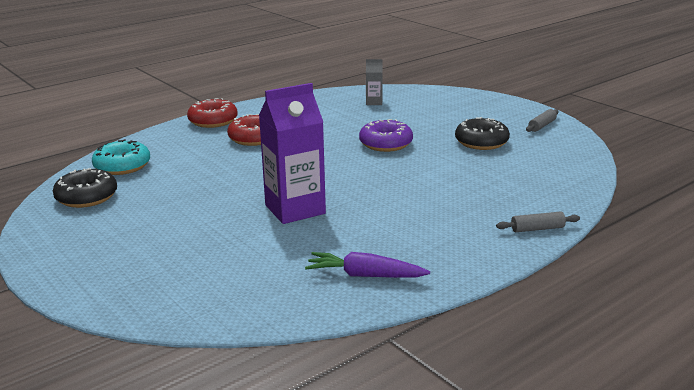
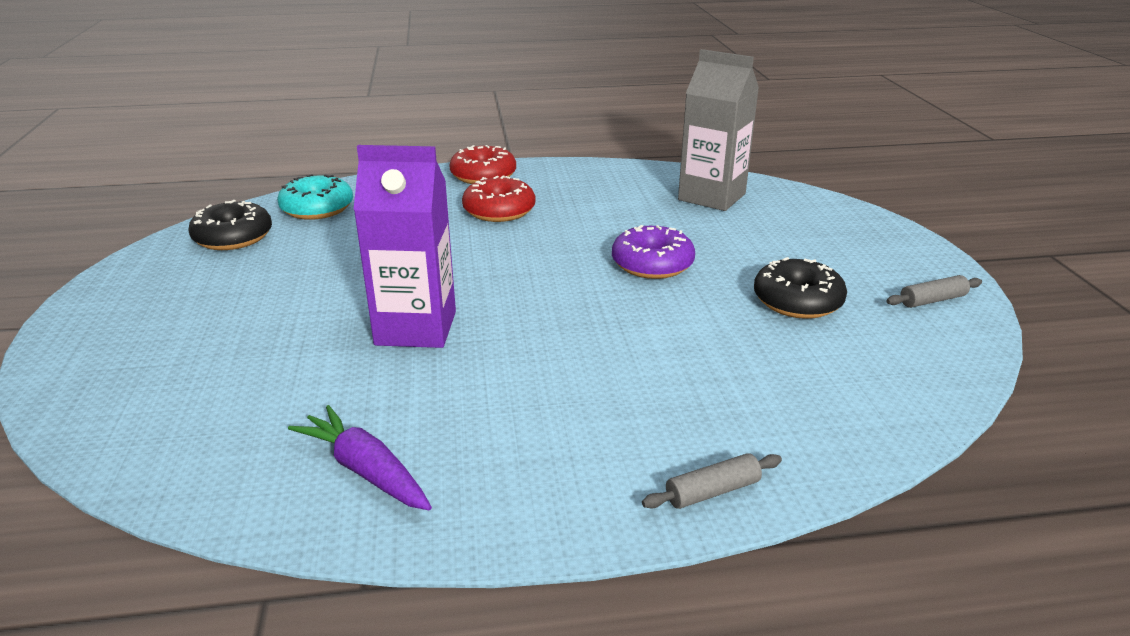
camera: 30 degrees right, 5 degrees up
(374, 102) = (712, 197): grey carton -> grey carton, size x2.13
(537, 229) = (712, 491): grey rolling pin -> grey rolling pin turned 45 degrees counterclockwise

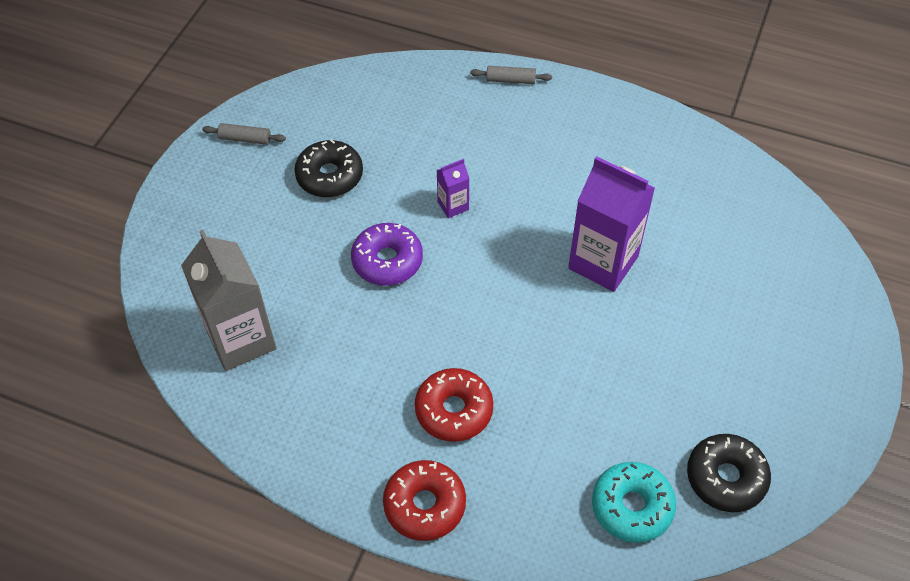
camera: 150 degrees left, 25 degrees up
(365, 470) = (671, 158): purple carrot -> none
(634, 320) = (453, 206): none -> purple carton

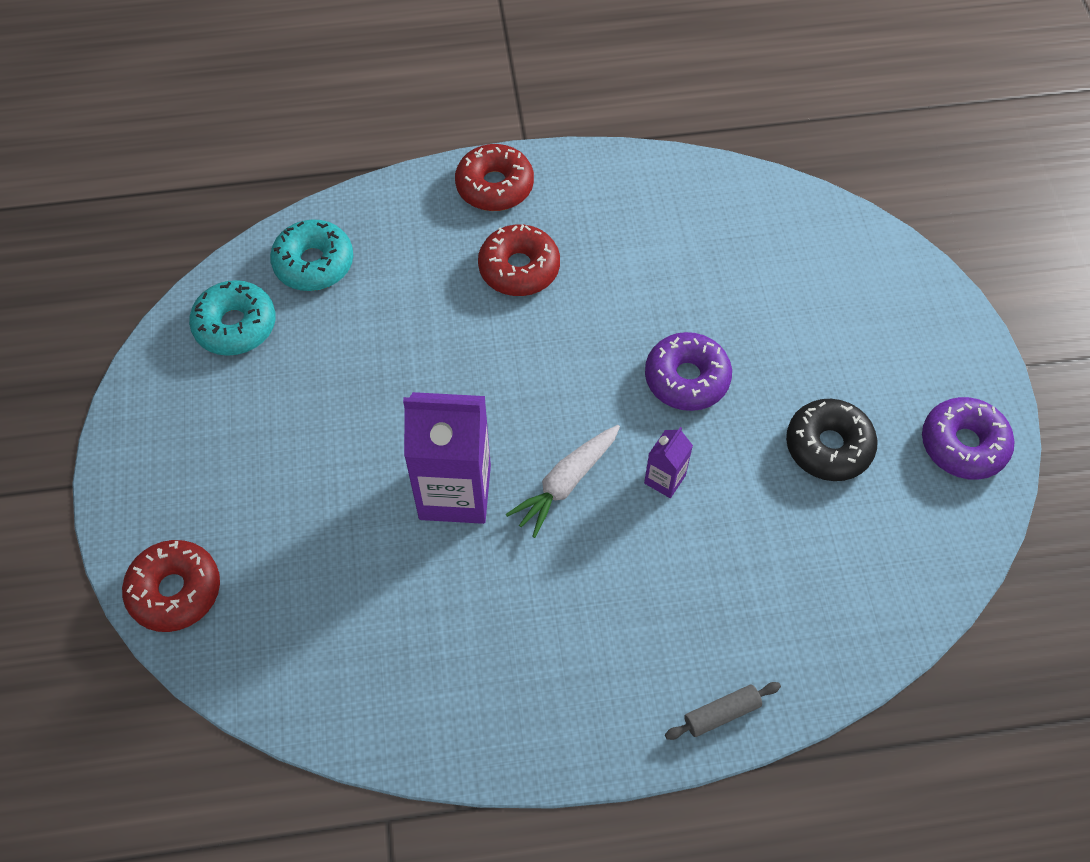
camera: 150 degrees right, 5 degrees up
(241, 339) = (760, 237): grey carton -> none
(245, 139) = (963, 445): grey rolling pin -> purple donut
(522, 233) = (565, 483): none -> white carrot
(726, 478) = (235, 325): black donut -> turquoise donut
(832, 287) = (175, 591): none -> red donut

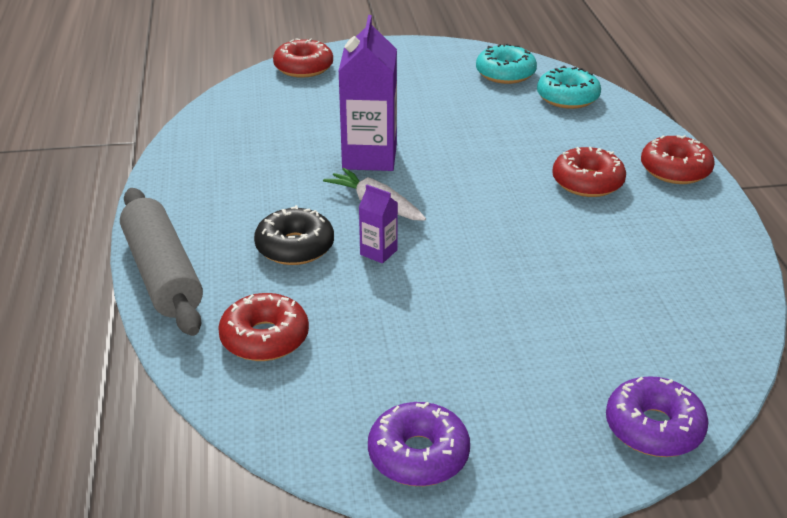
camera: 90 degrees right, 25 degrees down
(686, 379) = (484, 267): purple donut -> purple donut (654, 428)
(721, 713) = (162, 274): grey rolling pin -> grey rolling pin, size x2.40
(824, 586) = (265, 338): none -> red donut
(828, 446) = (414, 352): black donut -> black donut (295, 247)

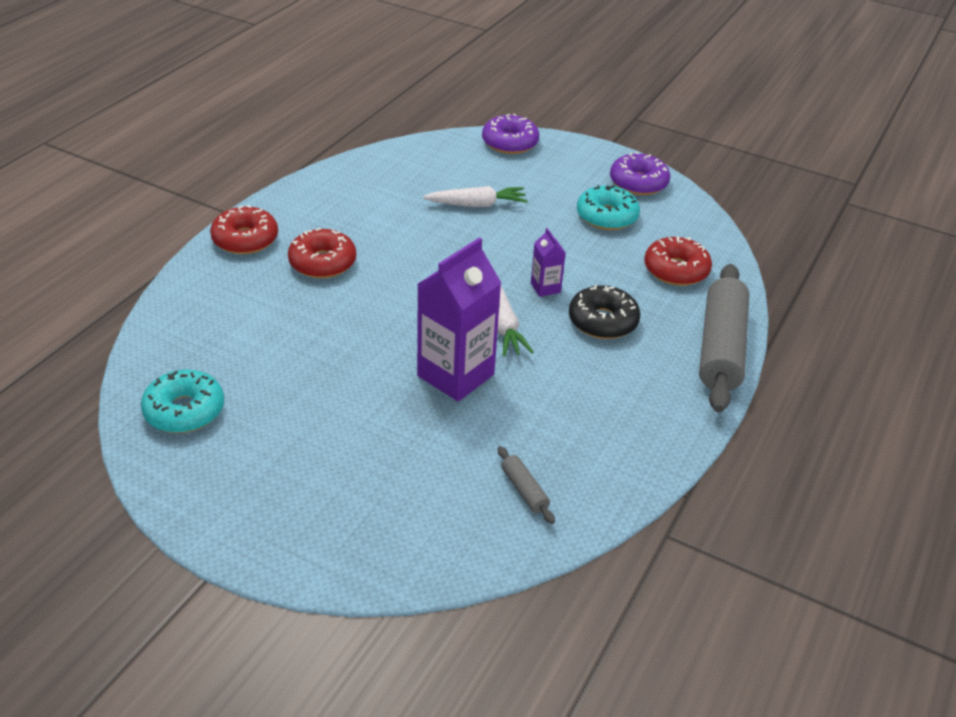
camera: 145 degrees left, 5 degrees up
(248, 121) = (524, 490): none -> grey rolling pin
(303, 67) = (375, 558): red donut -> none
(555, 307) = (477, 205): none -> white carrot
(567, 97) = (187, 346): turquoise donut -> turquoise donut (606, 217)

